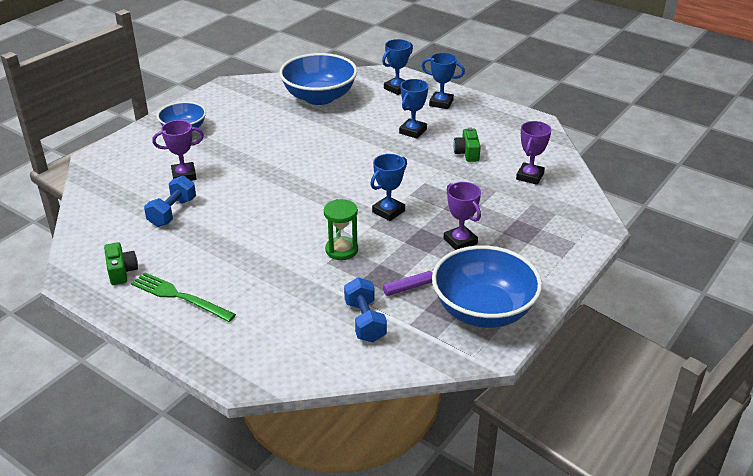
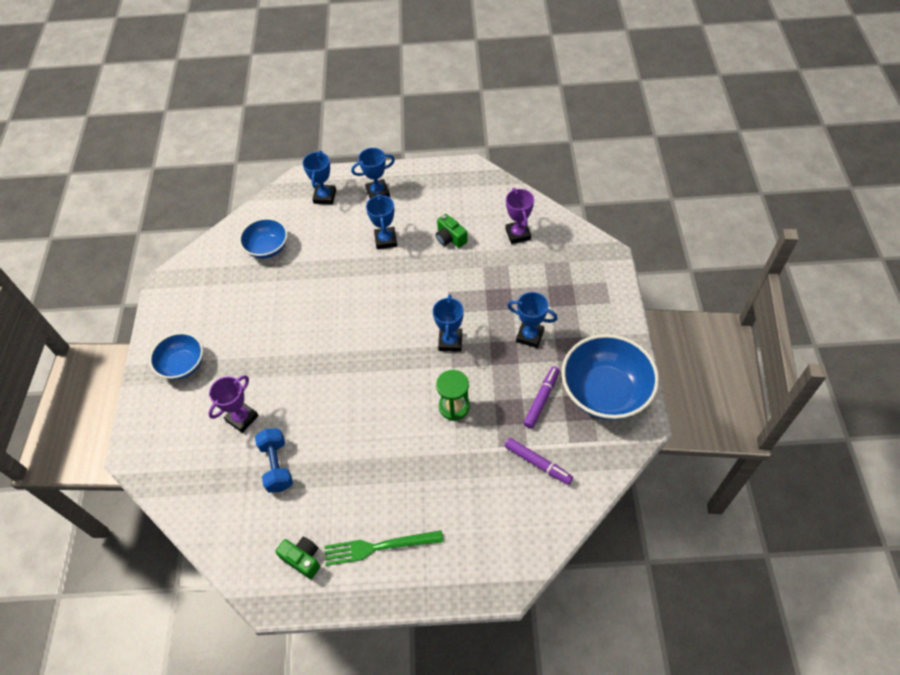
camera: 35 degrees left, 20 degrees up
(319, 97) = (267, 248): blue bowl -> blue bowl, size x0.59
(365, 321) = (537, 463): blue dumbbell -> purple marker
(460, 241) = (530, 336): purple trophy -> blue trophy

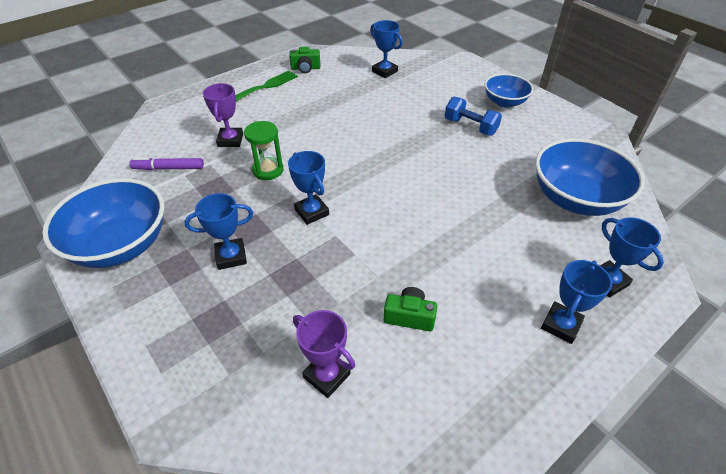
camera: 140 degrees right, 10 degrees down
(242, 418) = (423, 98): purple trophy -> purple trophy (230, 140)
(267, 248) = (575, 199): blue bowl -> blue bowl, size x1.69
(277, 465) = (369, 90): blue dumbbell -> blue dumbbell (470, 127)
(386, 240) = (478, 271): blue trophy -> blue trophy (384, 71)
(541, 399) = (187, 210): purple marker -> none

